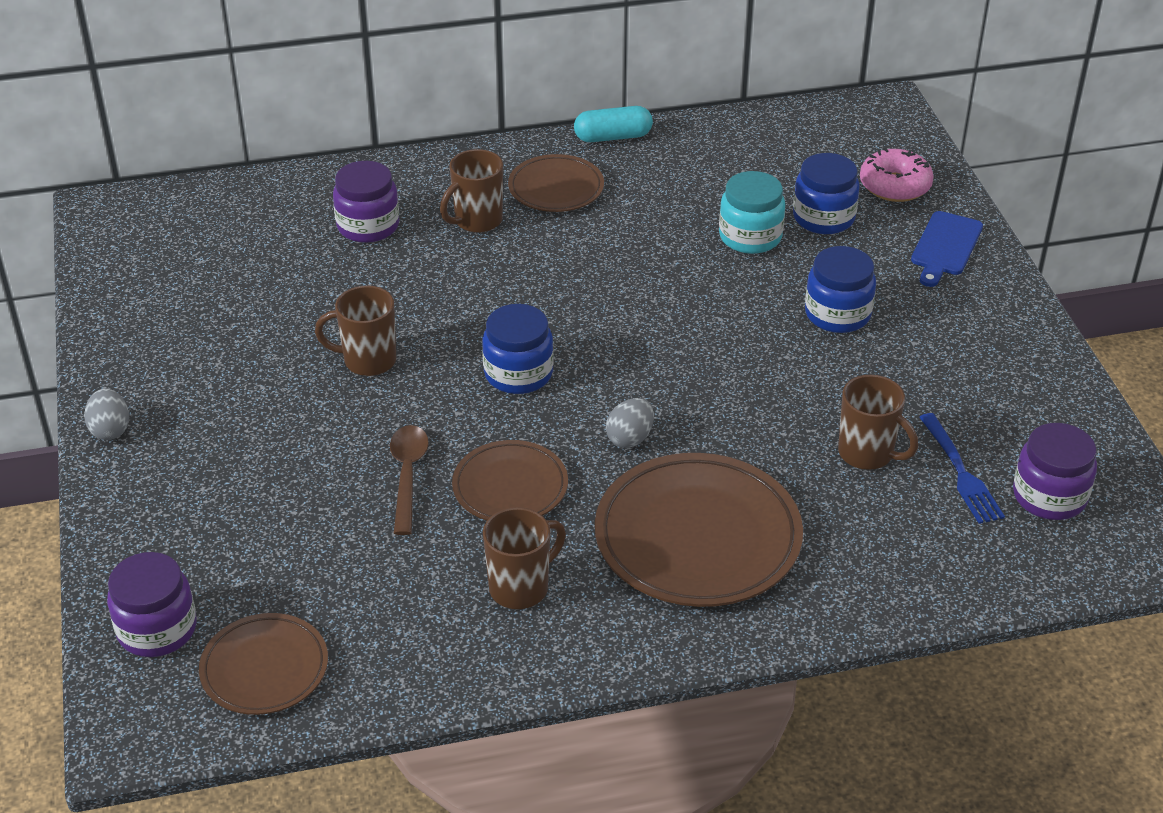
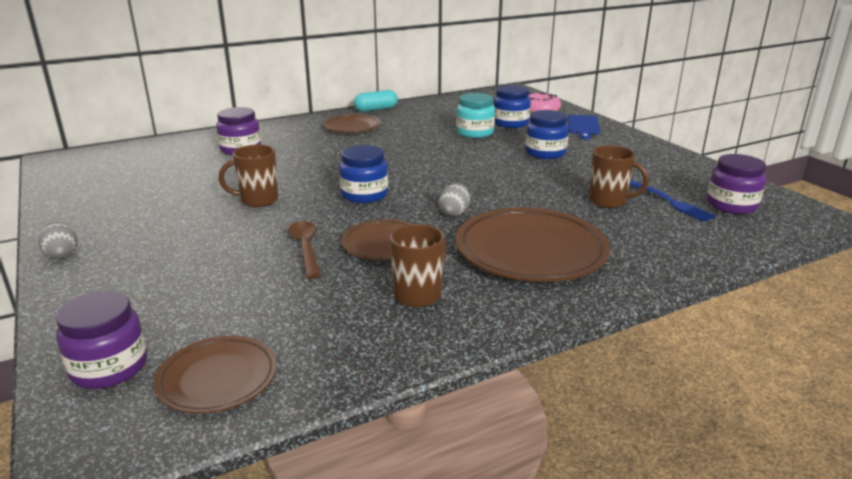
camera: 15 degrees left, 15 degrees down
(477, 221) = (310, 142): brown mug -> none

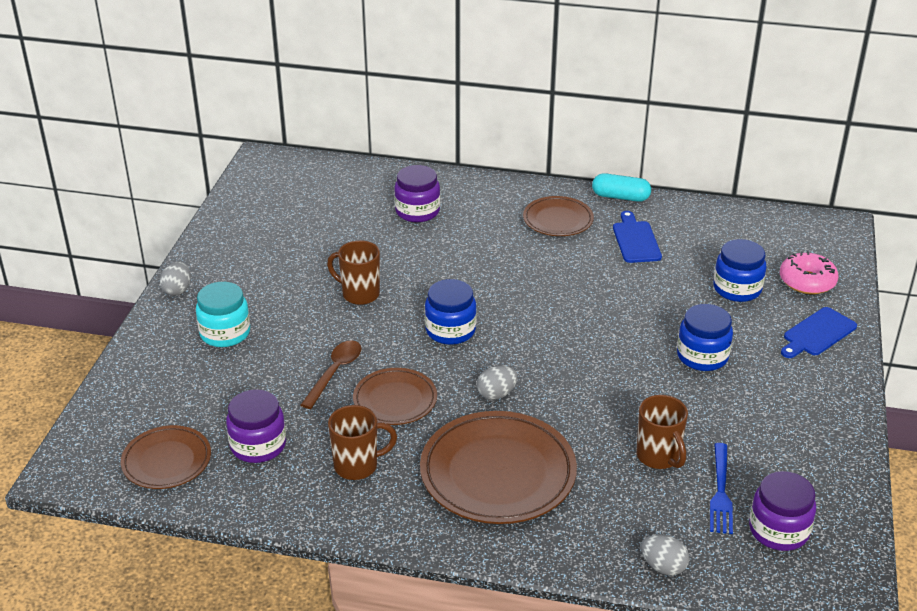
camera: 40 degrees right, 10 degrees up
(109, 367) = (122, 416): purple jar -> purple jar (258, 445)
(417, 122) = (635, 240): none -> blue cutting board
(475, 132) = (673, 287): turquoise jar -> turquoise jar (225, 333)
(716, 249) = (663, 567): none -> grey egg

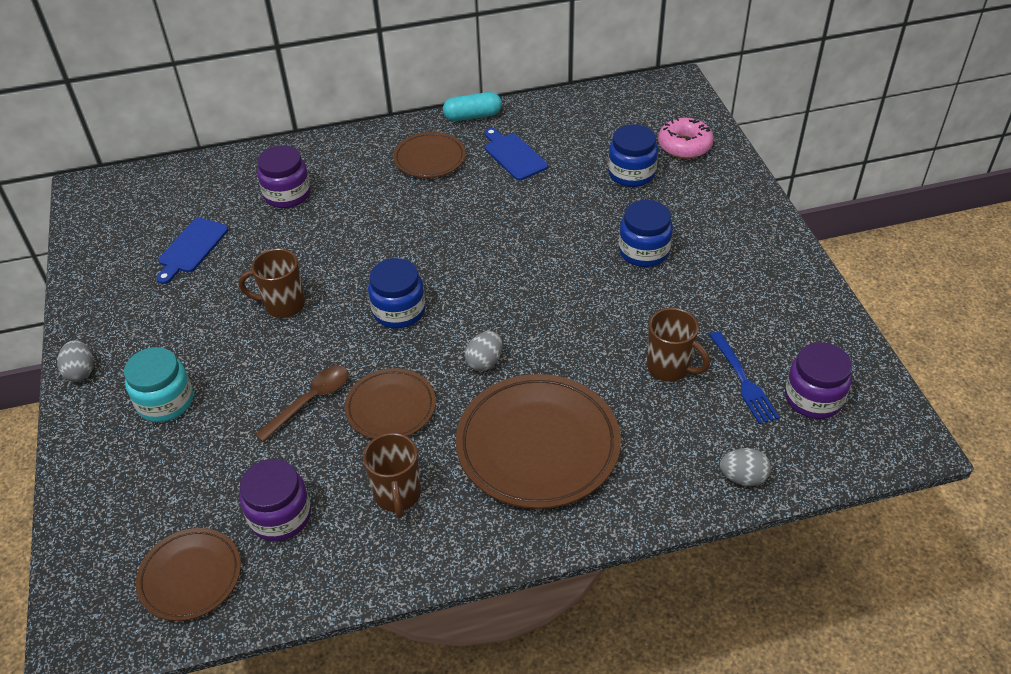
camera: 25 degrees left, 10 degrees up
(335, 372) = (311, 401): brown spoon -> brown spoon turned 45 degrees clockwise
(357, 466) = (397, 495): brown mug -> brown mug turned 120 degrees clockwise
(817, 333) = (724, 193): blue cutting board -> blue cutting board (192, 248)

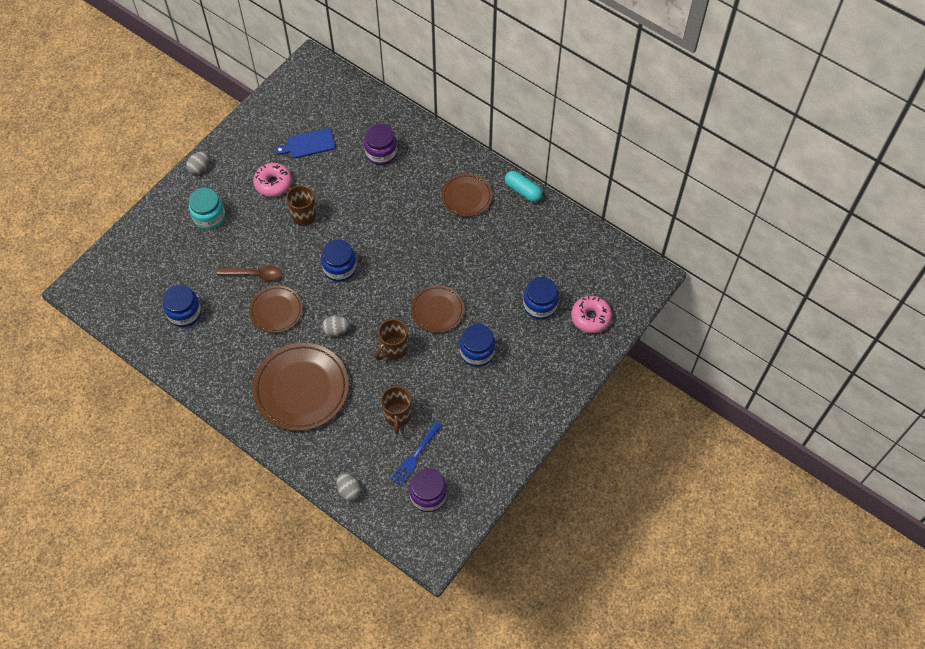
camera: 50 degrees right, 15 degrees up
(190, 577) = (132, 304): brown plate -> brown plate (437, 310)
(202, 309) = (273, 183): none -> pink donut
(280, 516) = (184, 313): purple jar -> blue jar
(397, 495) = (229, 351): brown mug -> brown mug (393, 349)
(513, 155) = (505, 236): blue cutting board -> none

